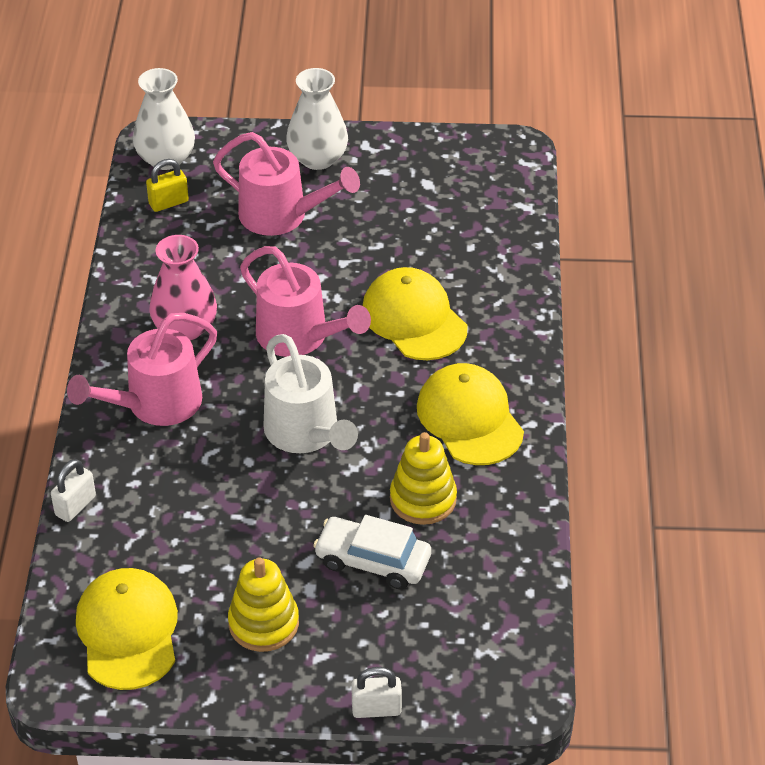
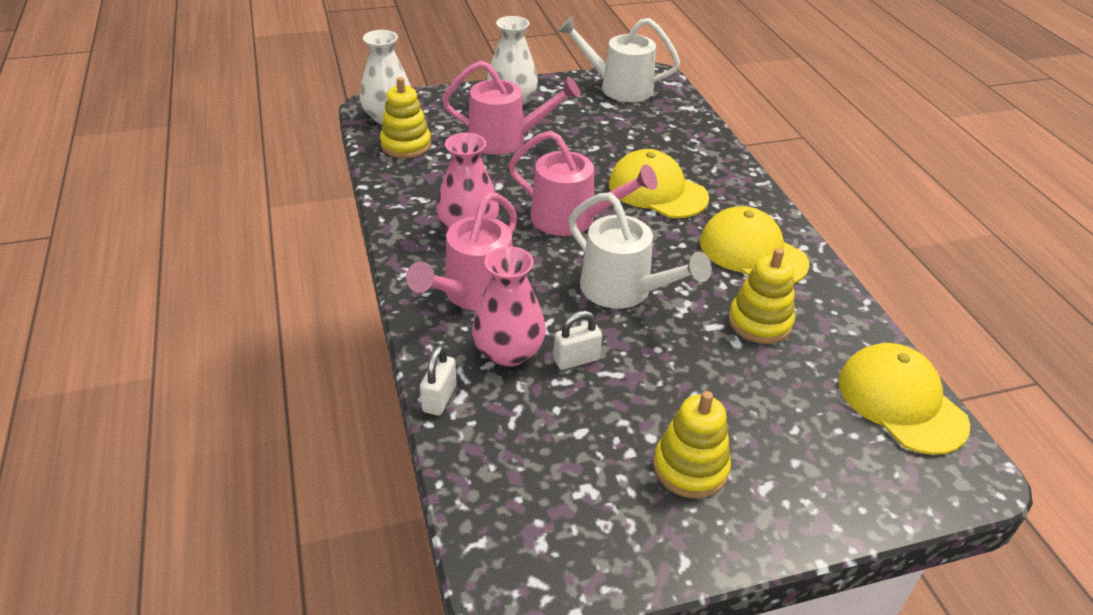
camera: 20 degrees left, 5 degrees down
(128, 631) = (557, 512): yellow cap -> yellow cap (901, 402)
(159, 474) = (508, 352): none -> pink vase
(168, 203) = (406, 145): yellow padlock -> yellow stacking toy
(373, 561) = (753, 384): white car -> none
(376, 709) = (854, 526): white padlock -> white padlock (576, 359)
(456, 160) = (618, 87): none -> white watering can

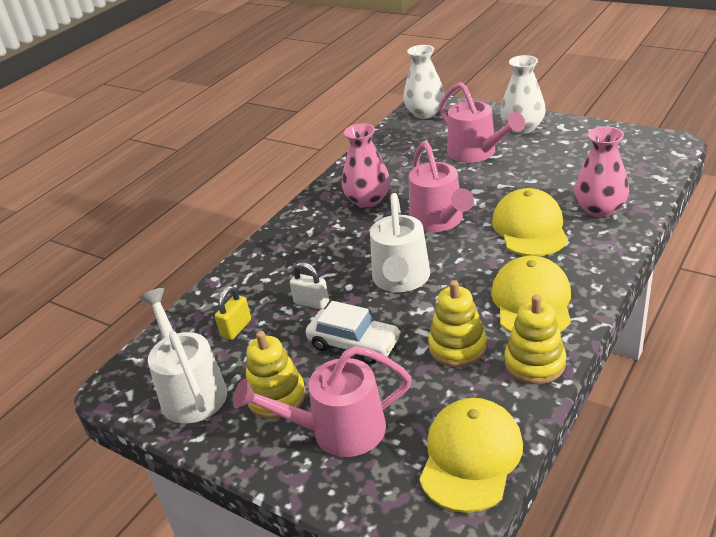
camera: 55 degrees right, 5 degrees down
(406, 145) = (409, 134): yellow stacking toy -> yellow stacking toy (534, 363)
(439, 398) = (219, 282): white padlock -> none
(473, 294) = (315, 238): pink watering can -> pink watering can (336, 431)
(508, 352) = (285, 278): pink vase -> pink vase (599, 209)
(541, 432) = (236, 328): none -> yellow padlock
(618, 87) = (622, 143): white watering can -> white watering can (190, 390)
(677, 372) = (354, 343): none -> white car

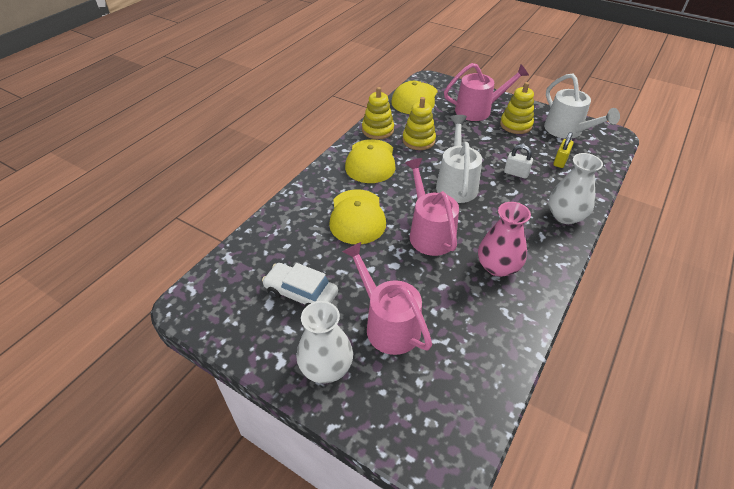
camera: 175 degrees right, 10 degrees up
(354, 343) = (480, 147): white car -> white car (301, 293)
(425, 113) = (451, 434): white vase -> white vase (565, 216)
(599, 209) = (296, 229): pink vase -> none

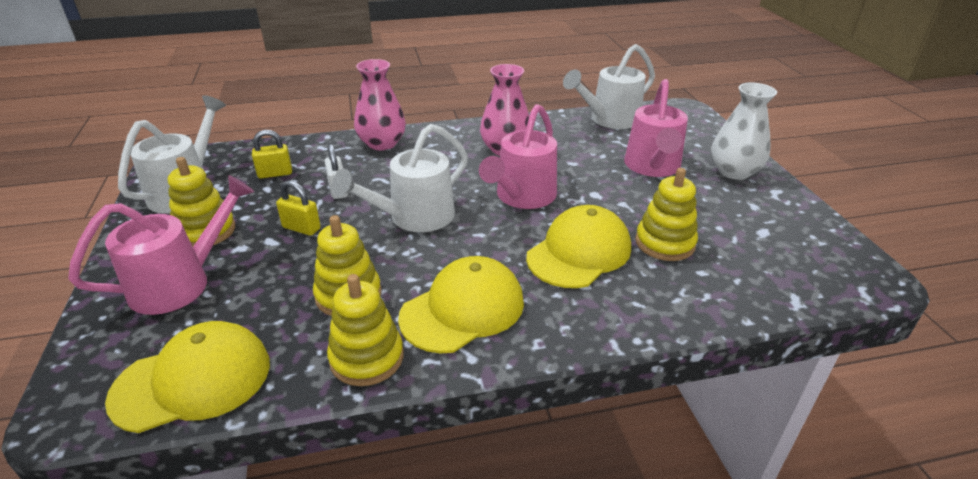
camera: 135 degrees left, 10 degrees down
(301, 293) = (719, 222): white car -> none
(320, 252) = (665, 243): none -> yellow stacking toy
(478, 110) = (181, 282): pink watering can -> pink watering can turned 105 degrees clockwise
(486, 372) = (609, 120): none -> white watering can
(488, 149) = (301, 228): none -> yellow padlock
(565, 216) = (382, 143): white vase -> pink vase

